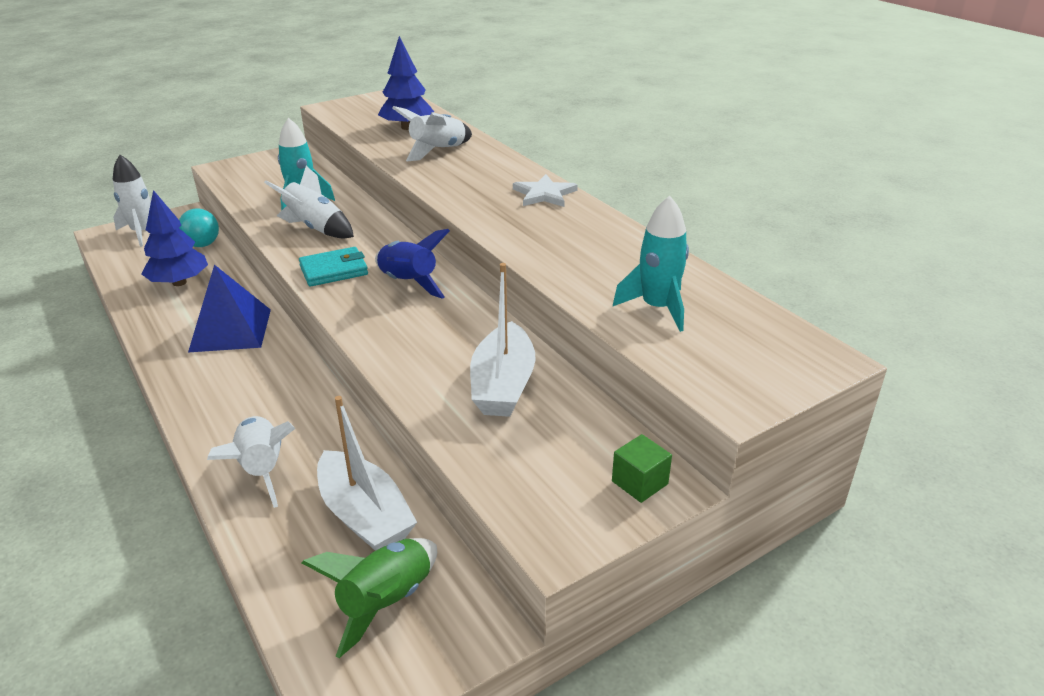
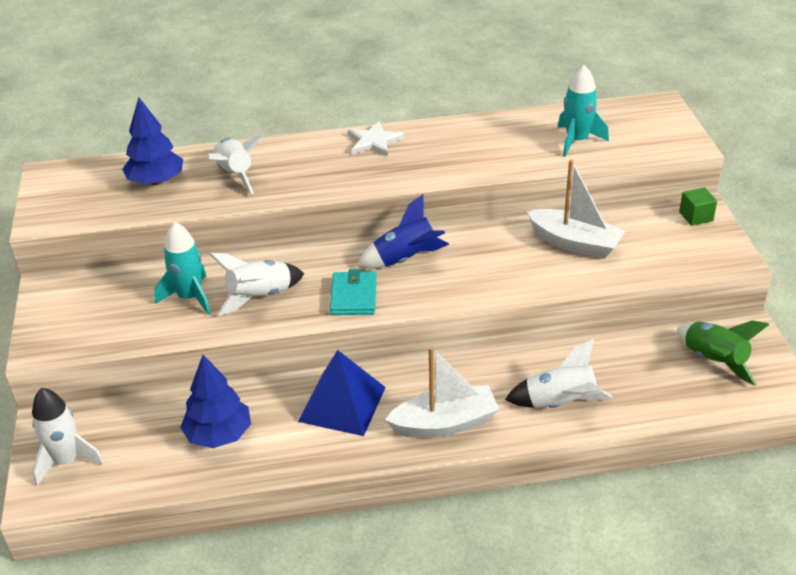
camera: 65 degrees left, 5 degrees up
(202, 245) = (143, 412): turquoise ball -> none
(364, 515) = (632, 358): white boat -> white boat (444, 423)

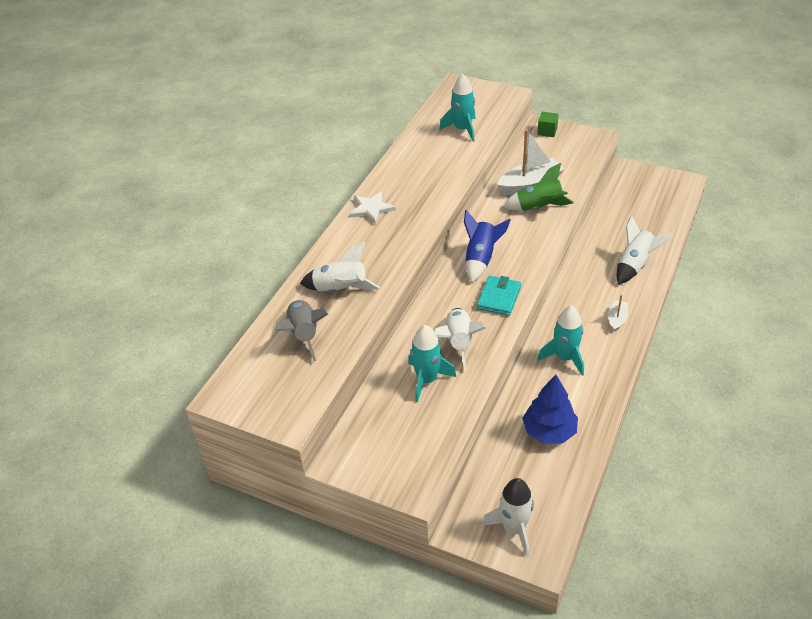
camera: 55 degrees left, 5 degrees up
(156, 181) = (304, 335): blue tree -> grey rocket
(342, 404) = (564, 358): blue pyramid -> turquoise rocket
(353, 296) = (499, 298): turquoise wallet -> turquoise wallet turned 75 degrees clockwise
(444, 423) = (617, 319): white boat -> white boat, size x0.51
(713, 361) = (644, 194): green rocket -> green rocket (539, 208)

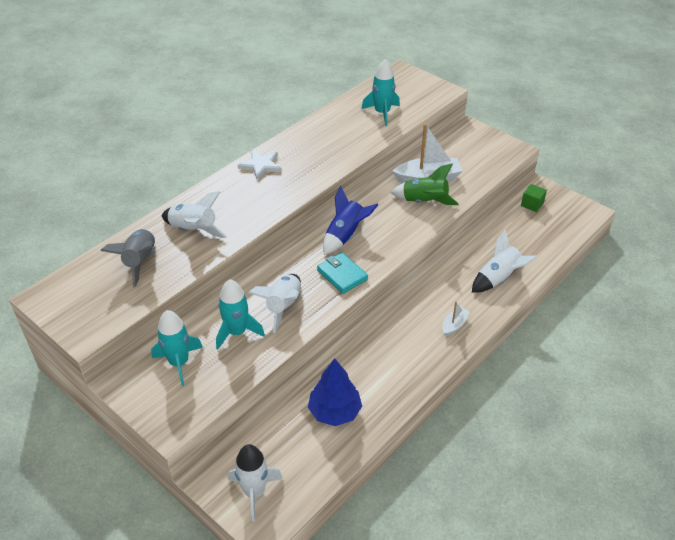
camera: 15 degrees right, 0 degrees up
(499, 298) = (342, 275): turquoise wallet -> turquoise wallet turned 75 degrees counterclockwise
(547, 131) = (471, 133): green cube -> green cube (532, 204)
(564, 358) = (385, 348): turquoise rocket -> turquoise rocket (179, 363)

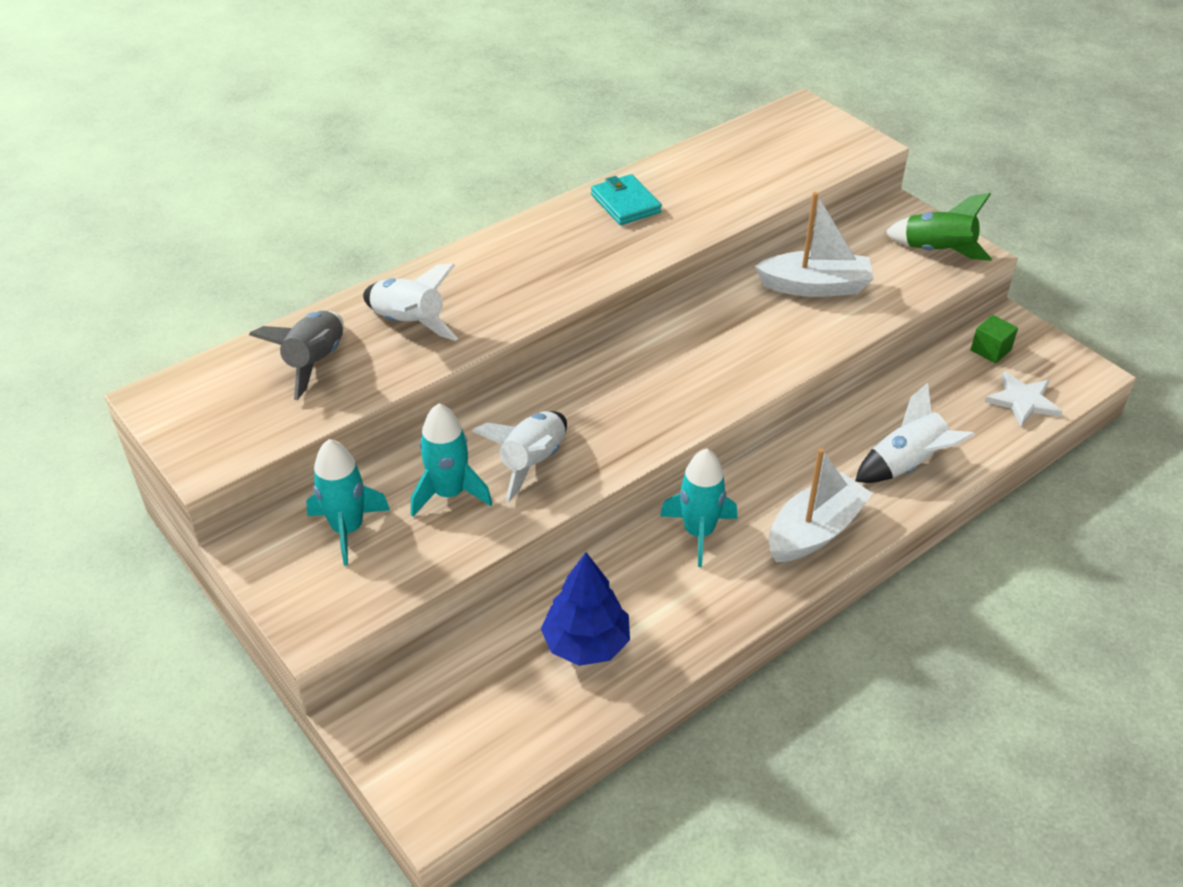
camera: 10 degrees right, 0 degrees up
(254, 492) = (430, 751): white rocket -> none
(261, 165) = (538, 234): white star -> white star (1022, 401)
(342, 275) = (638, 424): turquoise wallet -> turquoise wallet (625, 203)
(345, 235) = (657, 362): blue rocket -> none
(382, 113) = (755, 171): turquoise rocket -> turquoise rocket (698, 532)
(424, 202) = (801, 323): green rocket -> green rocket (937, 251)
(454, 325) = (814, 531): white boat -> white boat, size x1.95

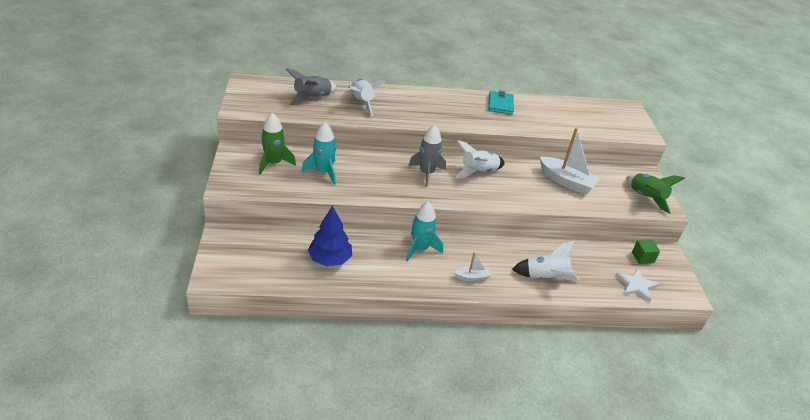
camera: 30 degrees right, 5 degrees down
(347, 529) = (273, 163): turquoise rocket -> green rocket
(532, 462) = (367, 179): white rocket -> white rocket (478, 172)
(610, 394) = (426, 173): none -> grey rocket
(814, 531) = (472, 277): white boat -> white boat, size x0.51

